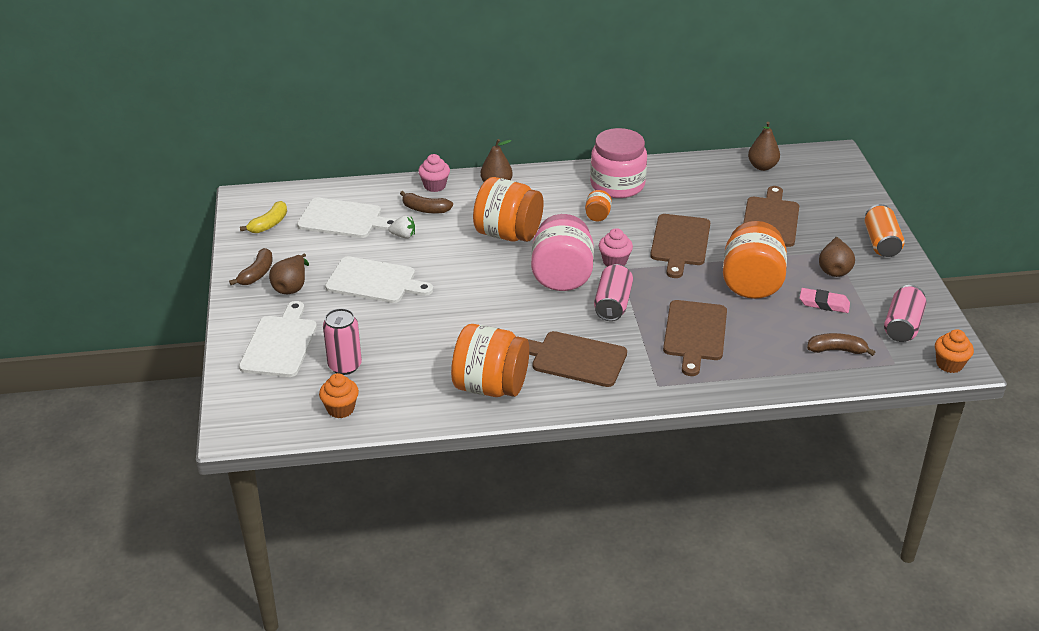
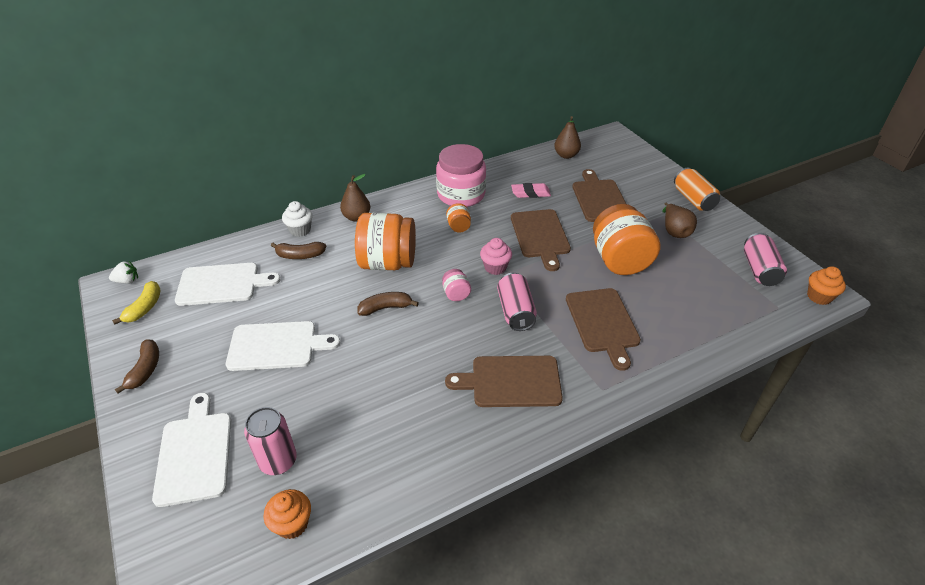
camera: 20 degrees left, 5 degrees up
(291, 286) = (188, 375): brown pear -> none
(403, 236) = (288, 288): white strawberry -> white strawberry (127, 281)
(434, 186) = (300, 230): pink cupcake -> white cupcake
(490, 386) = (444, 440): orange jar -> none
(562, 276) = (456, 294): pink jar -> pink jar, size x0.44
(824, 304) = (687, 265): pink eraser -> pink eraser (530, 193)
(837, 350) = (726, 307): brown banana -> brown banana (385, 308)

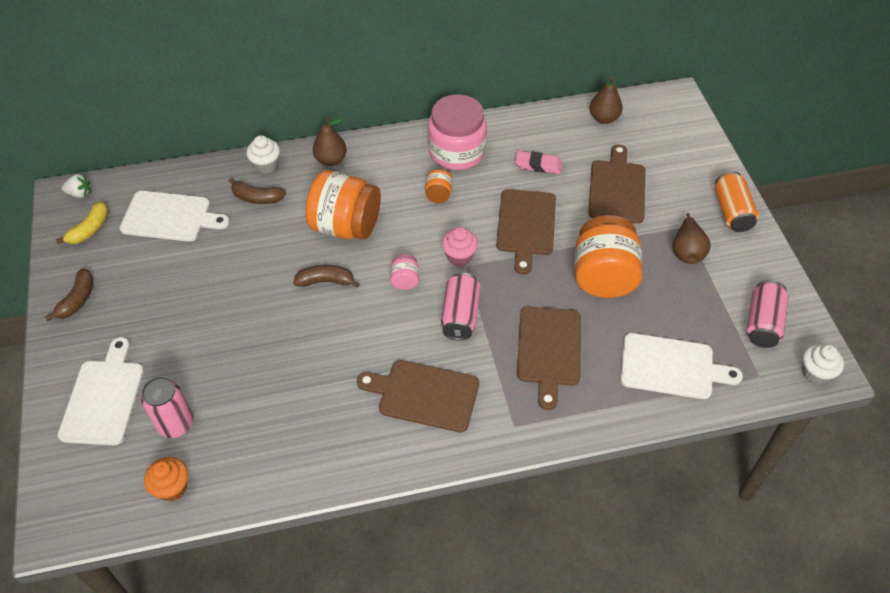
camera: 15 degrees right, 10 degrees up
(276, 346) = (205, 301): white cutting board -> white cutting board (671, 367)
(819, 297) = (815, 373): orange cupcake -> white cupcake

